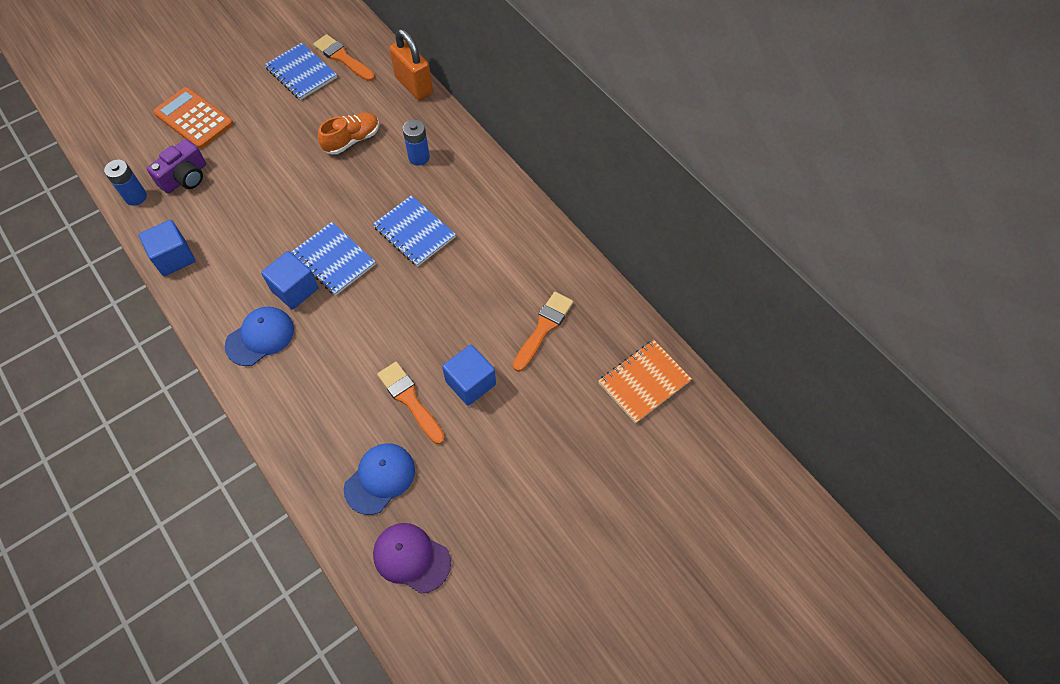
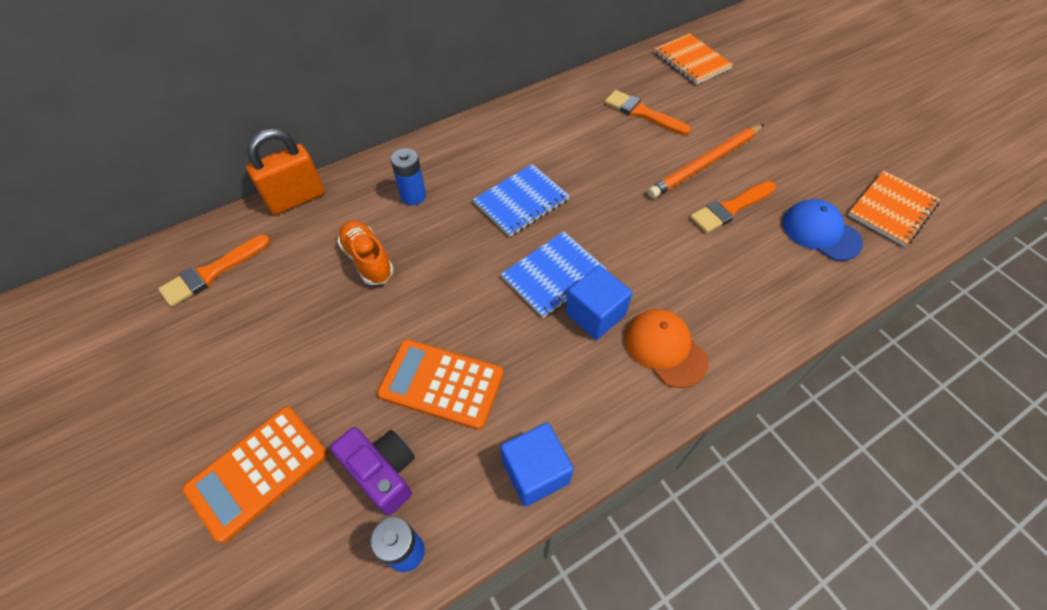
camera: 85 degrees left, 5 degrees down
(243, 199) = (441, 383): none -> orange calculator
(260, 337) = (665, 348): blue cap -> orange cap
(301, 73) = (220, 321): blue notebook -> none
(411, 558) = (891, 209): purple cap -> orange notebook
(470, 383) = (705, 164): blue cube -> orange pencil

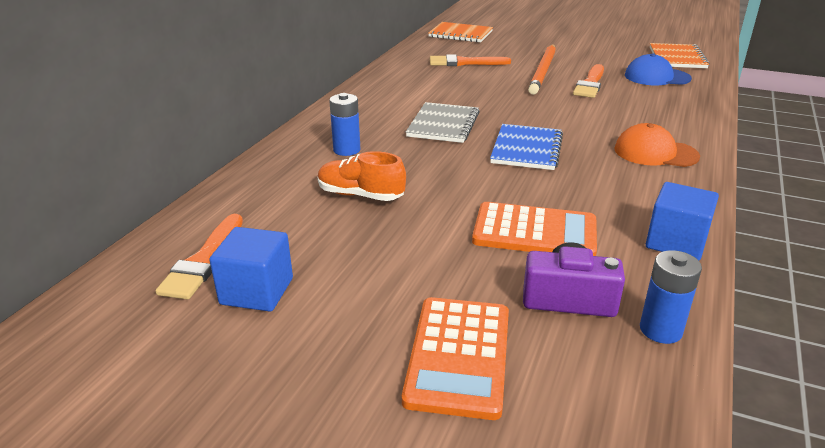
camera: 35 degrees left, 25 degrees down
(296, 199) = (230, 187): orange padlock -> none
(441, 383) = (534, 232): orange calculator -> orange calculator turned 150 degrees counterclockwise
(521, 202) = (443, 125): blue notebook -> grey notebook
(595, 314) = (586, 155): blue cube -> blue cube (257, 291)

